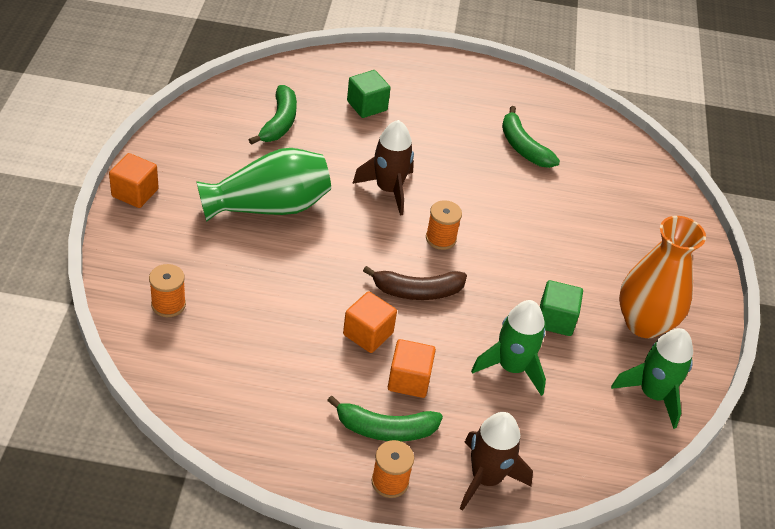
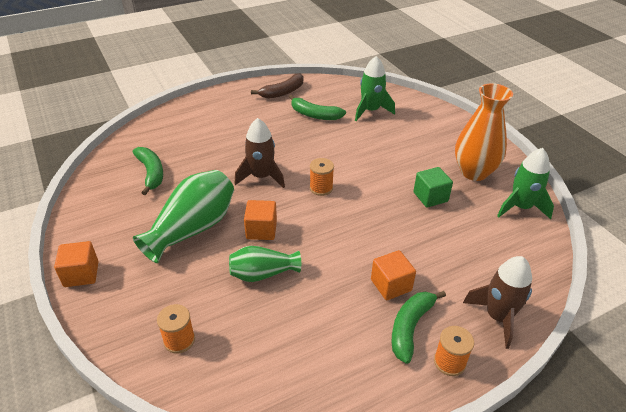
camera: 30 degrees left, 5 degrees down
(294, 291) = (262, 274): none -> green vase
(367, 106) = (200, 136): green cube -> none
(368, 334) = (337, 272): orange cube -> orange cube (261, 230)
(385, 429) = (410, 327): green banana -> green banana turned 150 degrees clockwise
(417, 291) = (339, 227): brown banana -> brown banana (282, 92)
(511, 367) = (438, 239): green rocket -> green rocket (370, 111)

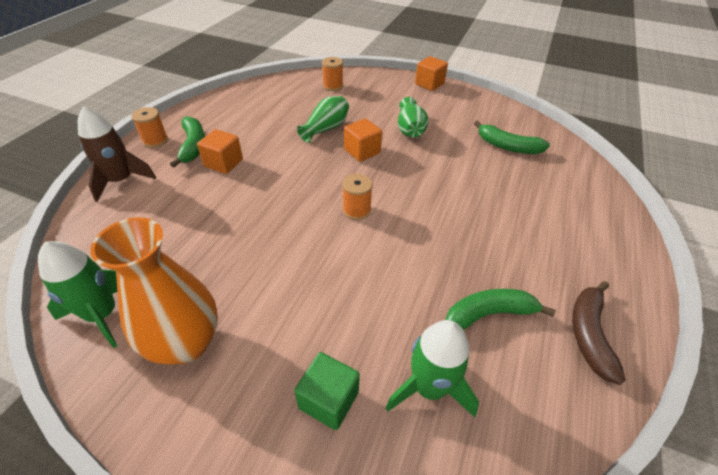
camera: 140 degrees right, 5 degrees up
(193, 229) = (410, 129): green vase -> green vase, size x0.61
(261, 177) = (423, 191): brown rocket -> none
(430, 197) = (231, 264): green cube -> green cube (328, 400)

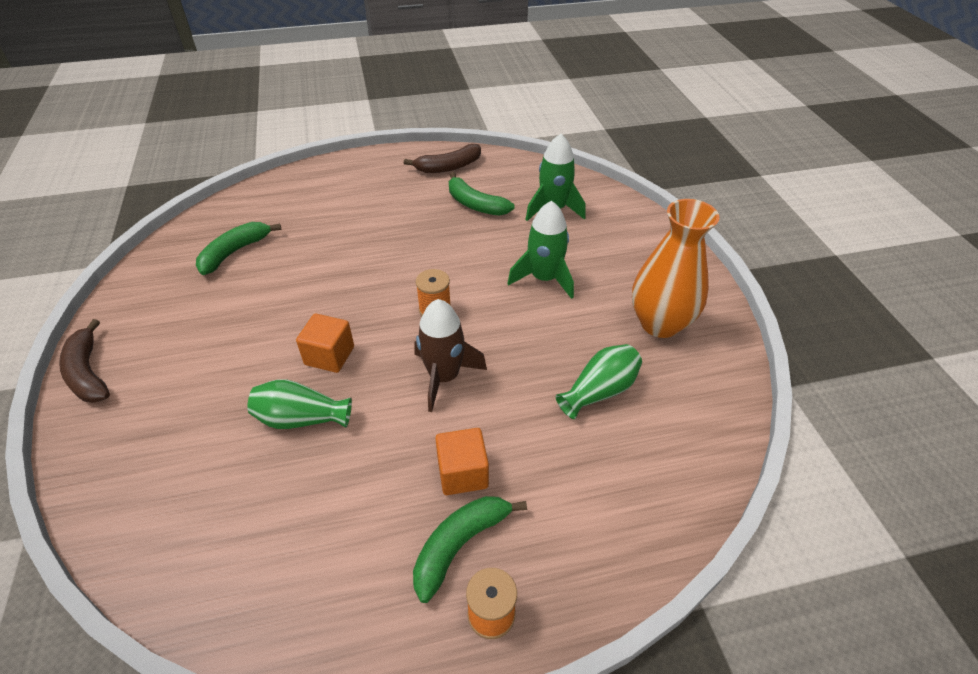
camera: 125 degrees left, 0 degrees up
(102, 314) = (707, 391): green rocket -> green rocket (544, 279)
(121, 180) = (595, 559): brown rocket -> brown rocket (444, 377)
(328, 400) = (607, 240): green cube -> none
(333, 86) = (154, 490): orange spool -> none
(410, 129) = (246, 337): green vase -> green vase (599, 391)
(429, 84) = (88, 373): orange cube -> brown banana
(507, 146) = (234, 252): green banana -> green banana turned 135 degrees counterclockwise

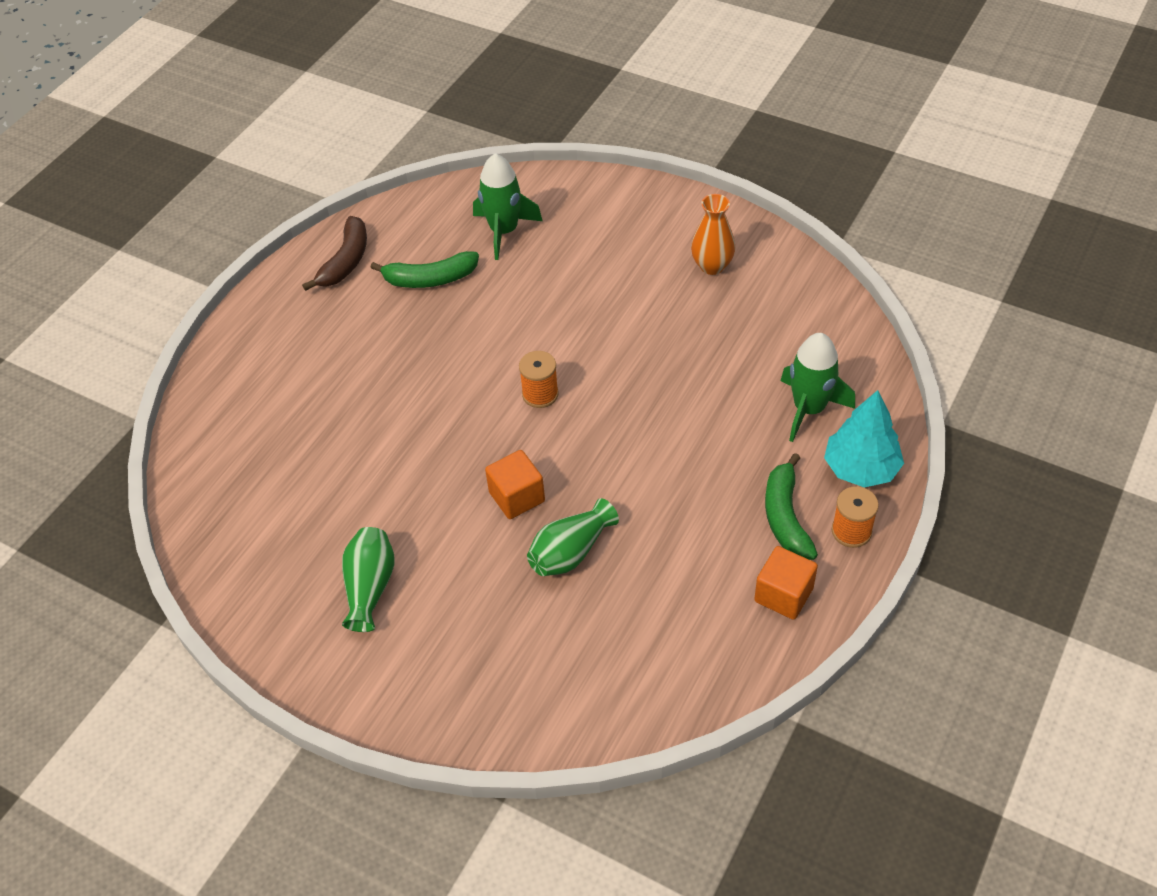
camera: 45 degrees left, 5 degrees up
(88, 373) = (342, 689): brown banana -> none
(234, 252) = (282, 500): green banana -> none
(444, 377) = (623, 434): brown rocket -> none
(462, 473) = (728, 479): orange cube -> orange cube (783, 594)
(544, 279) = (585, 299): green rocket -> green rocket (809, 409)
(571, 570) = (860, 468): none -> turquoise tree
(599, 391) = (737, 350): green vase -> green vase (370, 587)
(660, 323) = (712, 266): orange vase -> orange vase, size x0.61

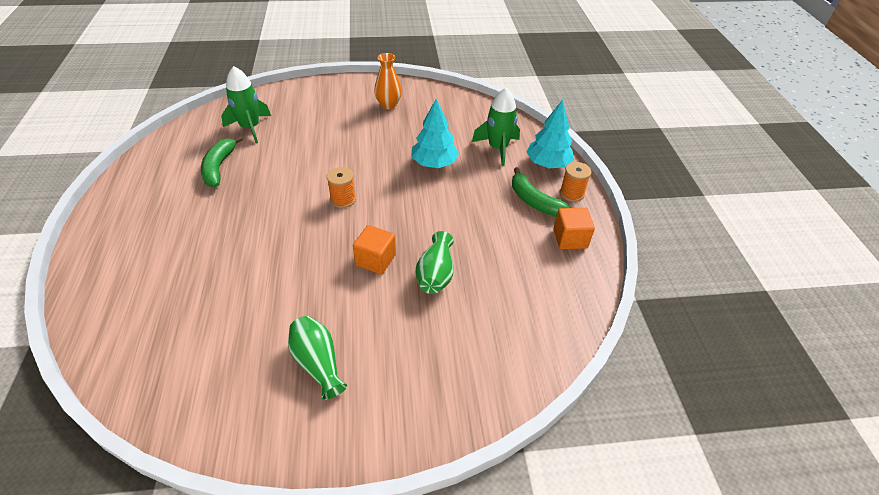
camera: 40 degrees left, 5 degrees down
(346, 261) = (148, 178): brown banana -> none
(430, 279) = (219, 167): green banana -> green banana turned 135 degrees clockwise
(697, 393) = (434, 163): none -> turquoise tree

